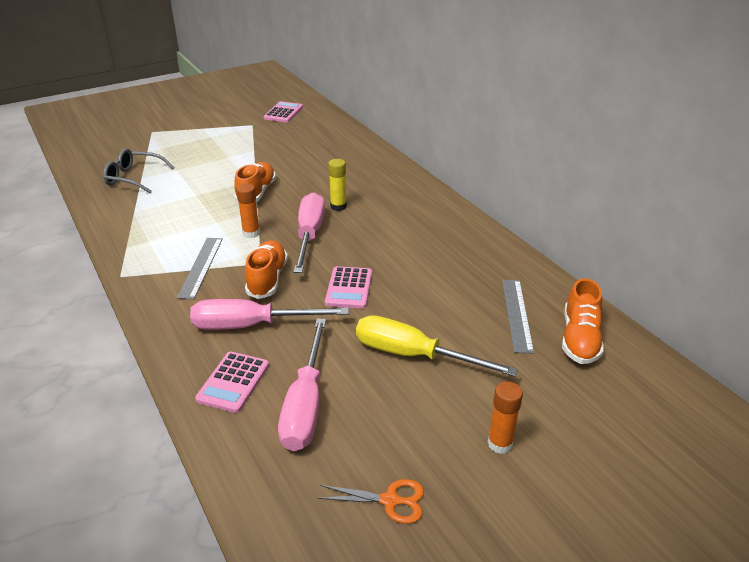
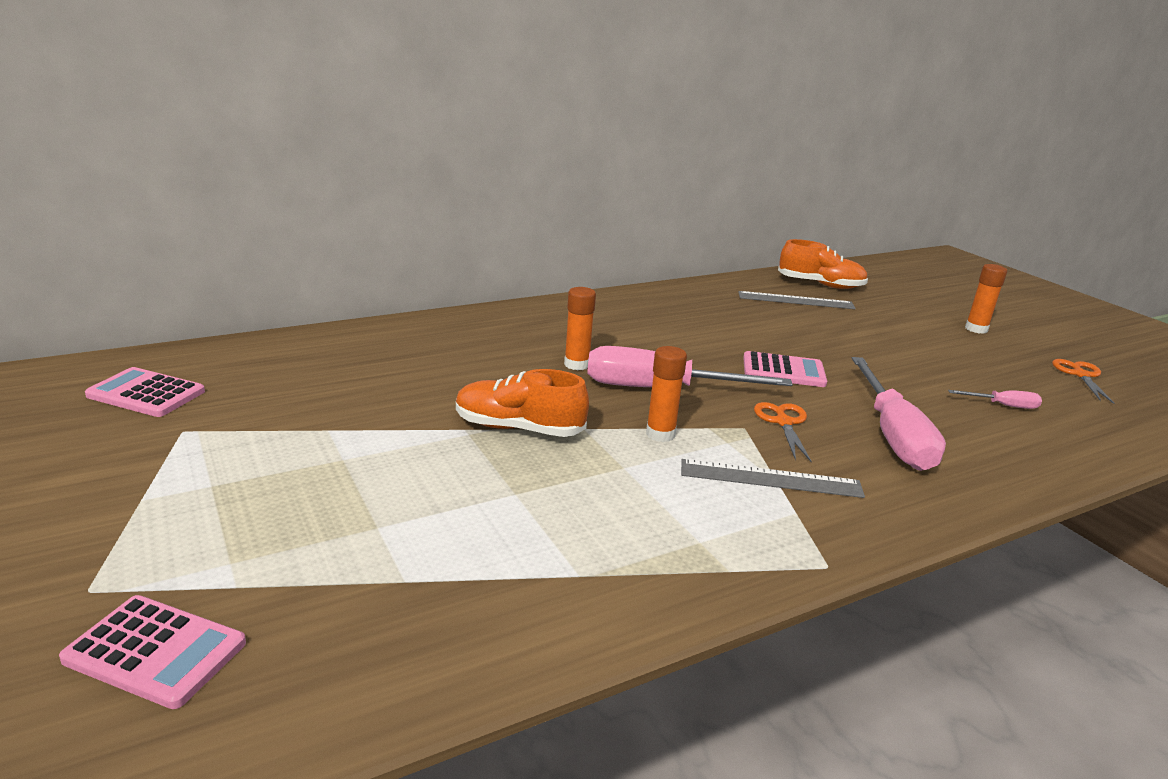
camera: 90 degrees left, 10 degrees down
(134, 178) = (401, 592): grey glasses -> none
(233, 382) = (1005, 447): pink calculator -> pink calculator (156, 651)
(267, 279) = (783, 422): orange shoe -> orange scissors
(305, 404) = (1003, 405): pink screwdriver -> pink screwdriver, size x0.45
(338, 206) = (577, 364): yellow glue stick -> orange glue stick
(413, 355) = (887, 349): yellow screwdriver -> none

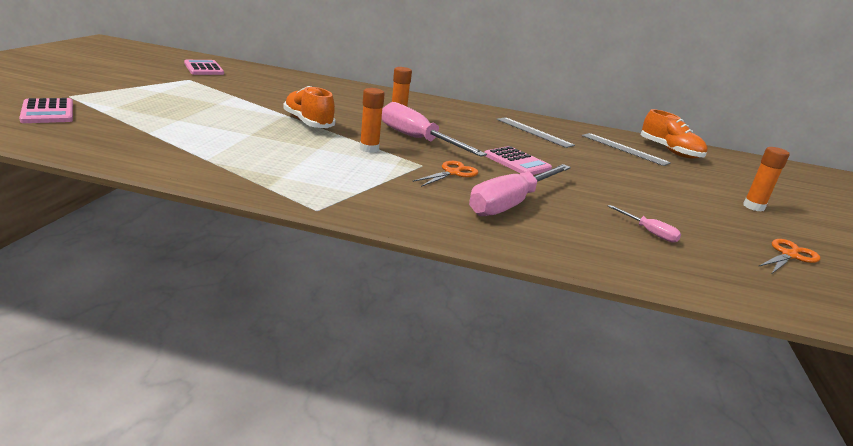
camera: 40 degrees right, 0 degrees up
(770, 478) = (380, 181): grey ruler -> grey ruler (534, 132)

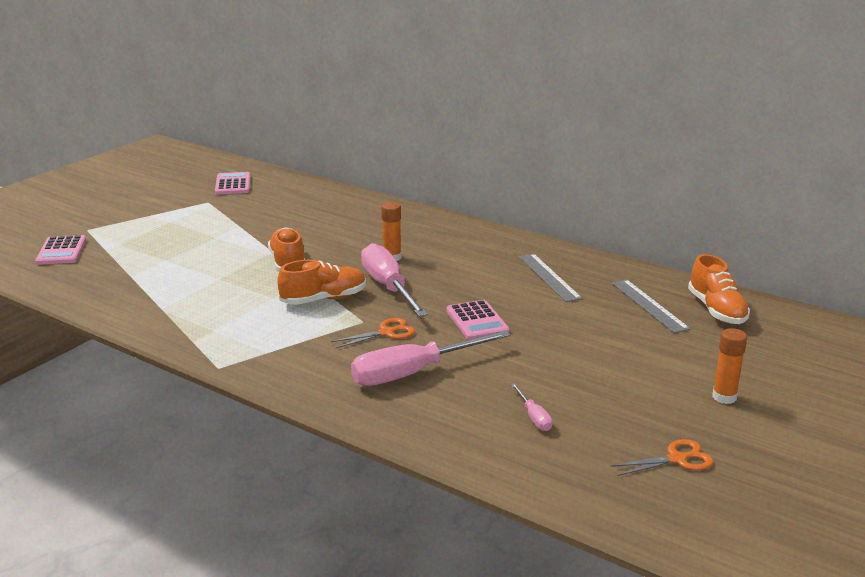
camera: 25 degrees right, 0 degrees up
(369, 149) = (324, 299): orange glue stick -> orange shoe

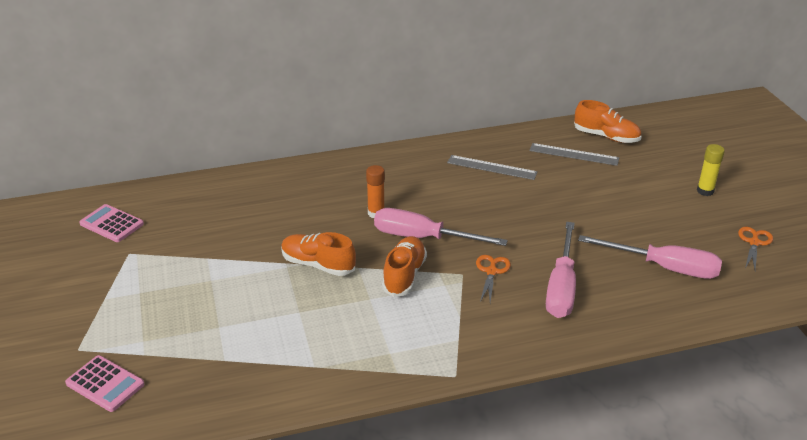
camera: 50 degrees left, 10 degrees up
(477, 321) = (519, 226): pink calculator -> none
(533, 417) = (664, 267): pink screwdriver -> pink screwdriver, size x2.23
(724, 397) = (705, 191): orange glue stick -> yellow glue stick

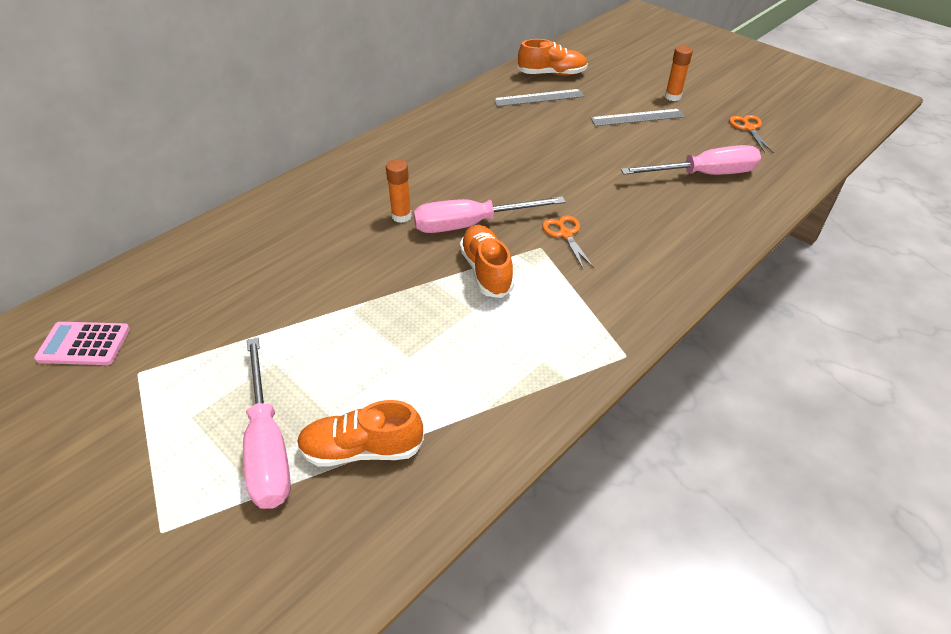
camera: 30 degrees left, 10 degrees up
(105, 384) = (237, 561): pink calculator -> none
(318, 264) = (386, 295): orange shoe -> orange shoe (362, 449)
(492, 167) = (476, 133): grey ruler -> grey ruler (637, 117)
(561, 287) = (639, 225): pink screwdriver -> pink screwdriver (267, 446)
(705, 191) = (672, 97): yellow glue stick -> orange glue stick

